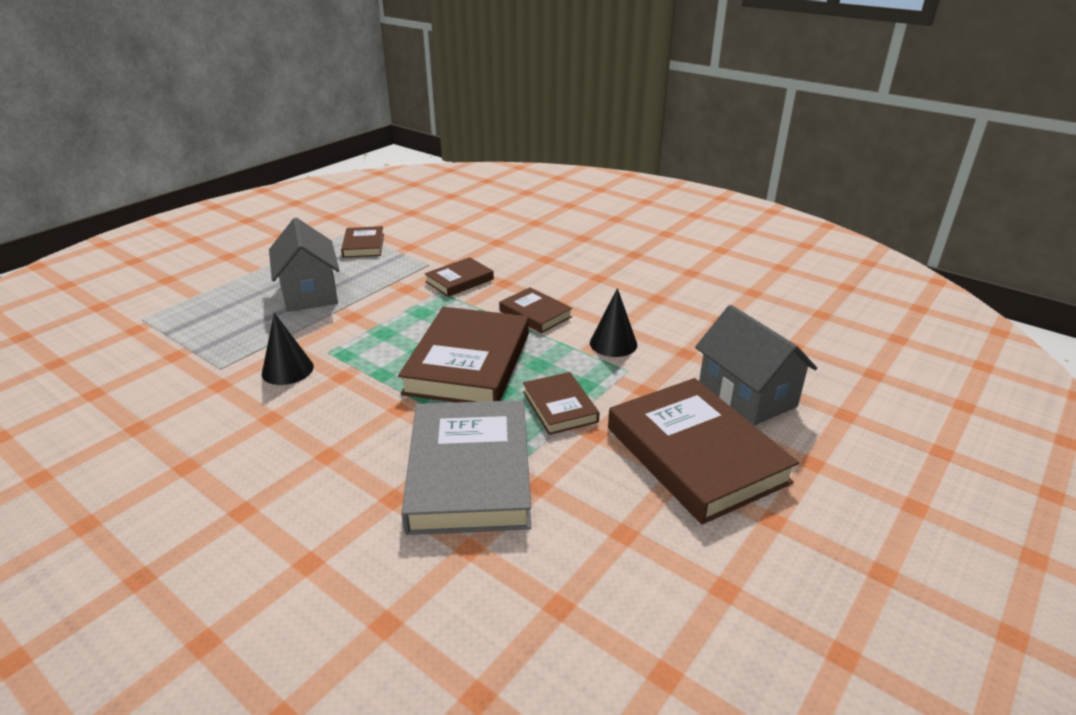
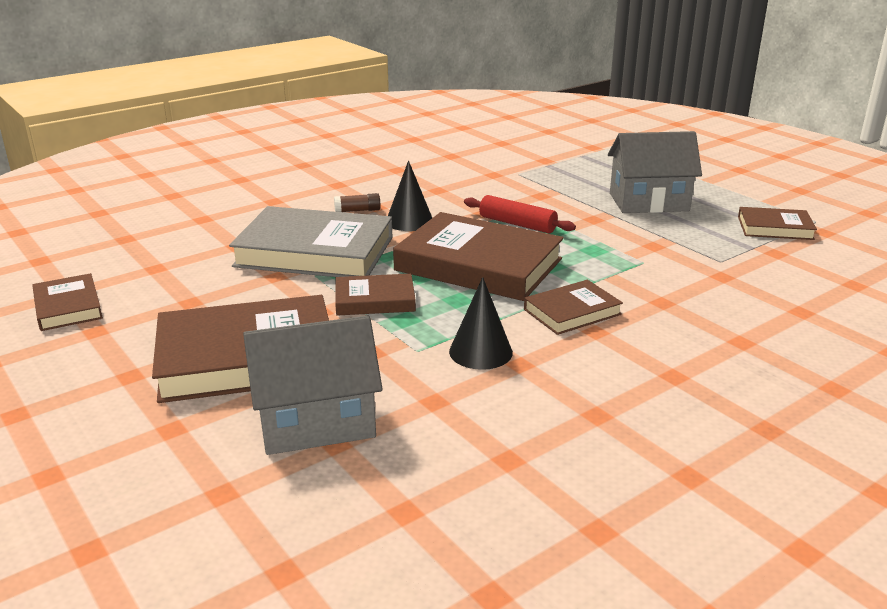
camera: 105 degrees right, 5 degrees down
(287, 370) = (504, 194): black cone -> black cone (409, 221)
(342, 468) = (357, 210): none -> brown glue stick
(370, 353) = (517, 224): none -> red rolling pin
(459, 280) = (671, 275): brown book -> brown book (68, 307)

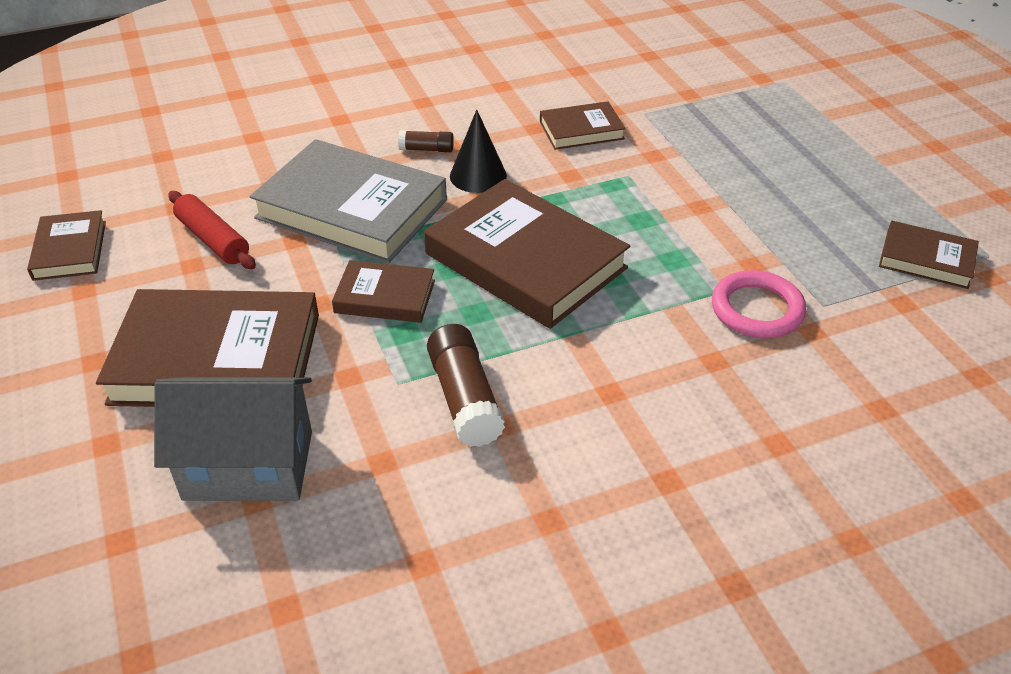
camera: 15 degrees right, 15 degrees up
(480, 352) = (465, 399): black cone -> brown glue stick
(517, 224) = (602, 201): red rolling pin -> red rolling pin (213, 239)
(572, 312) = (598, 356): brown book -> brown book (581, 130)
(648, 202) = (784, 187): grey house -> none
(674, 269) = (757, 309): none -> pink ring

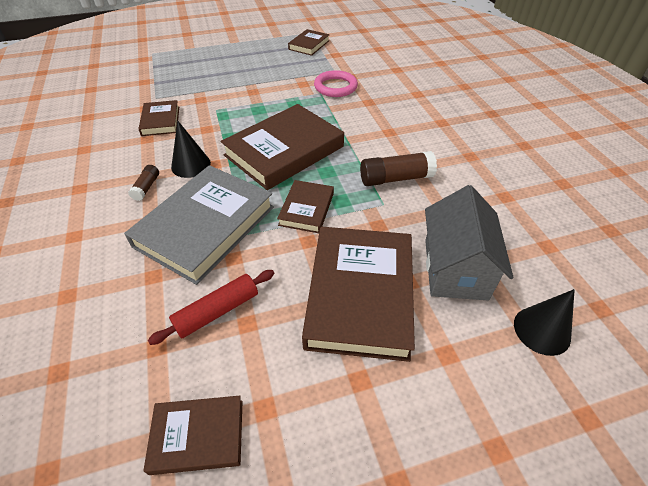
camera: 85 degrees left, 5 degrees up
(115, 560) = (542, 330): none -> black cone

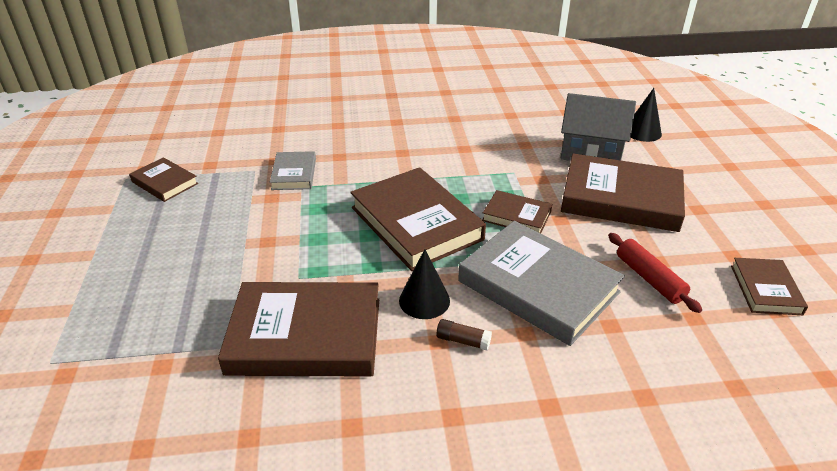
camera: 80 degrees left, 10 degrees down
(161, 121) = (305, 335): brown book -> brown book, size x1.95
(335, 87) = (294, 174): pink ring -> grey book
(395, 178) = (479, 160): brown glue stick -> none

